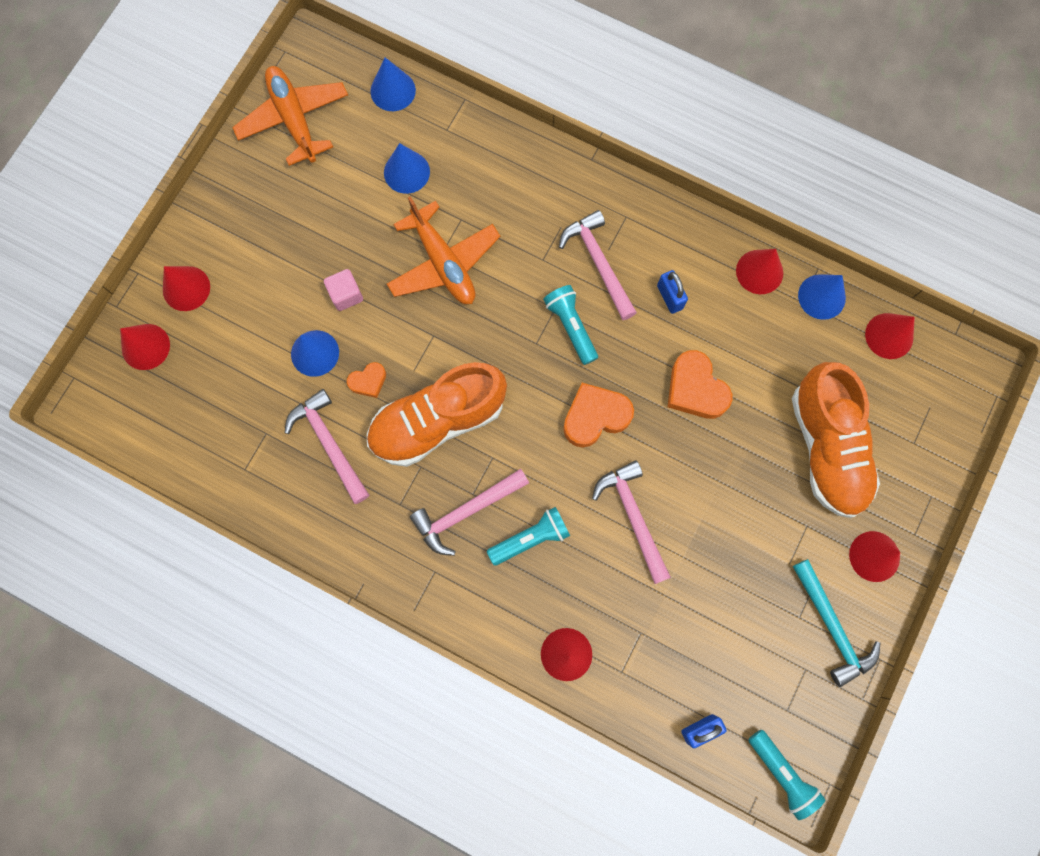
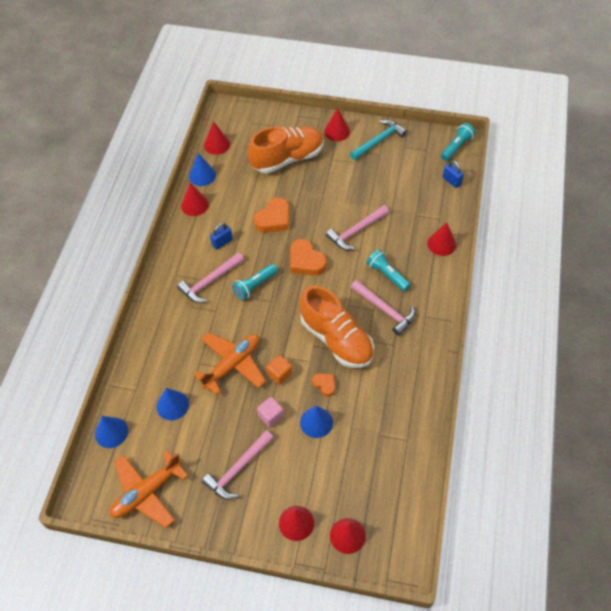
camera: 105 degrees left, 20 degrees down
(329, 443) = (372, 395): pink hammer -> pink hammer (238, 469)
(407, 323) = (279, 374): none -> orange cube

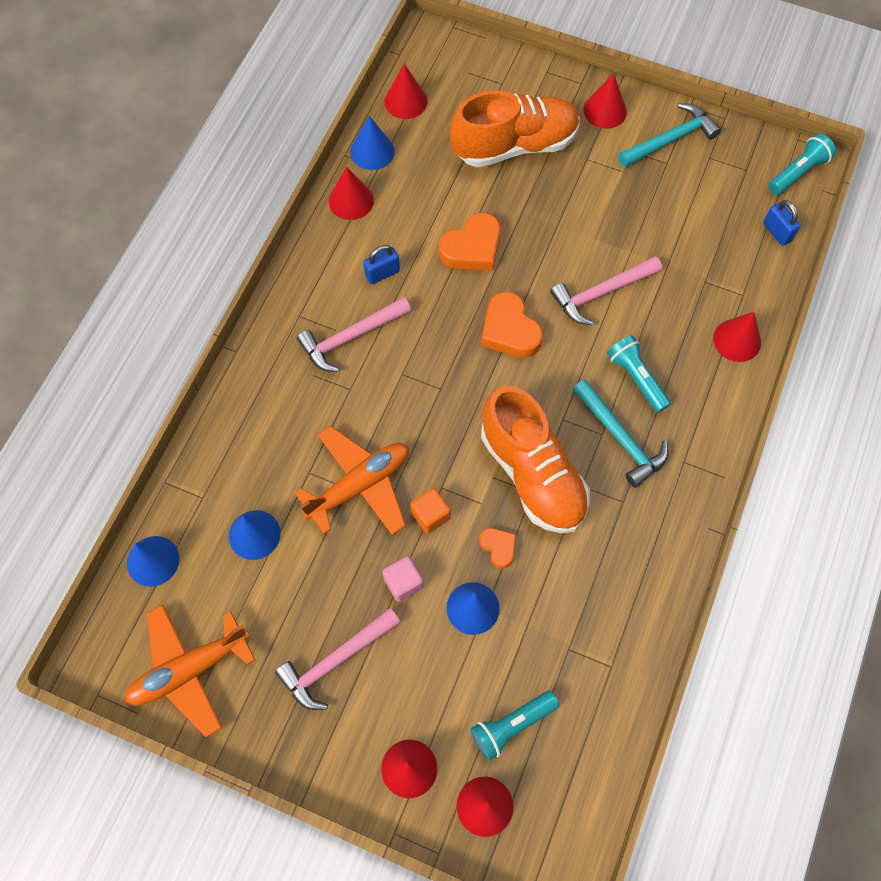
camera: 10 degrees right, 10 degrees up
(255, 286) = (420, 358): turquoise flashlight -> turquoise flashlight (511, 726)
(385, 310) = (620, 438): pink hammer -> turquoise hammer

